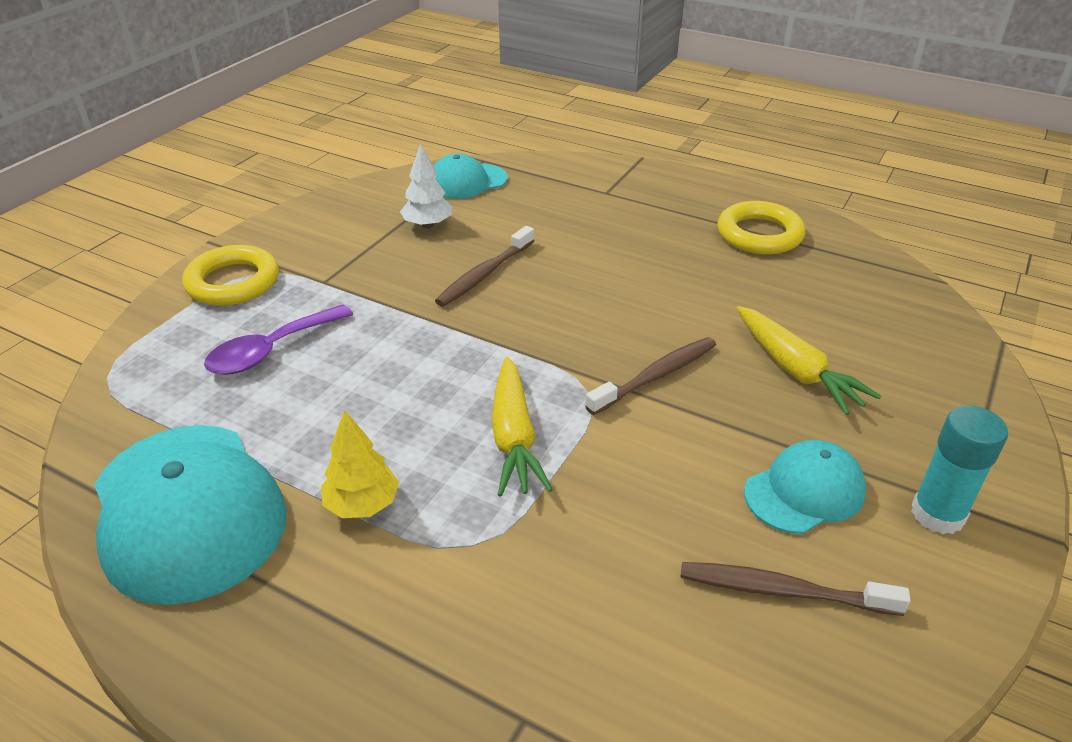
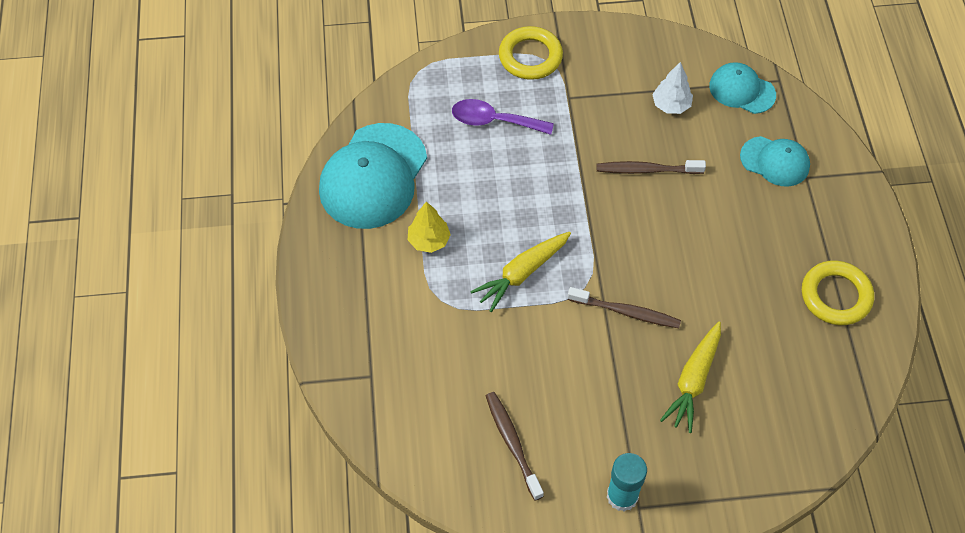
camera: 55 degrees right, 20 degrees up
(804, 491) = (589, 426): turquoise cap -> turquoise cap (775, 161)

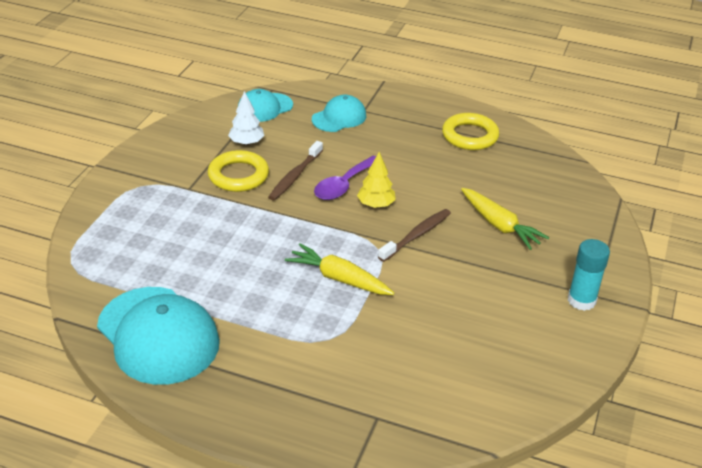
camera: 65 degrees left, 20 degrees down
(429, 241) = (260, 323): yellow tree -> yellow tree (376, 205)
(494, 121) = (171, 237): purple spoon -> purple spoon (344, 185)
(512, 443) = (501, 346): brown toothbrush -> none
(522, 274) = (339, 279): yellow carrot -> yellow carrot turned 135 degrees clockwise
(530, 57) = (127, 193): yellow ring -> yellow ring (238, 175)

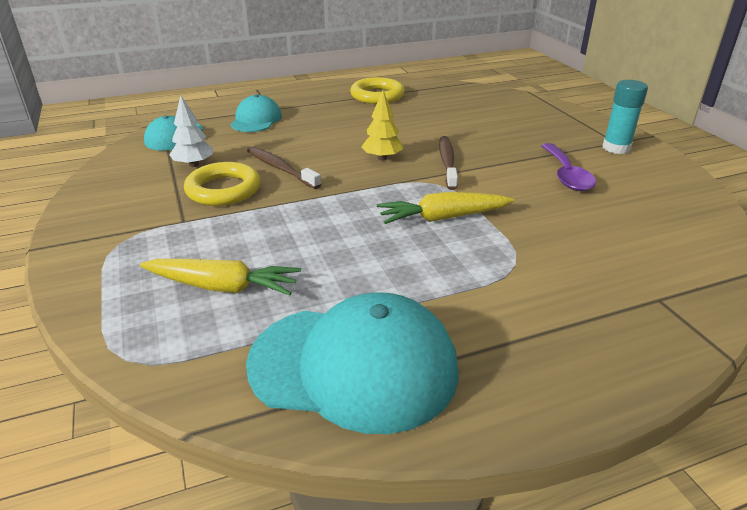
camera: 40 degrees left, 5 degrees down
(295, 176) = (280, 168): brown toothbrush -> brown toothbrush turned 150 degrees clockwise
(344, 185) = (334, 157): purple spoon -> purple spoon (566, 175)
(499, 225) = (490, 132): yellow carrot -> yellow carrot (223, 287)

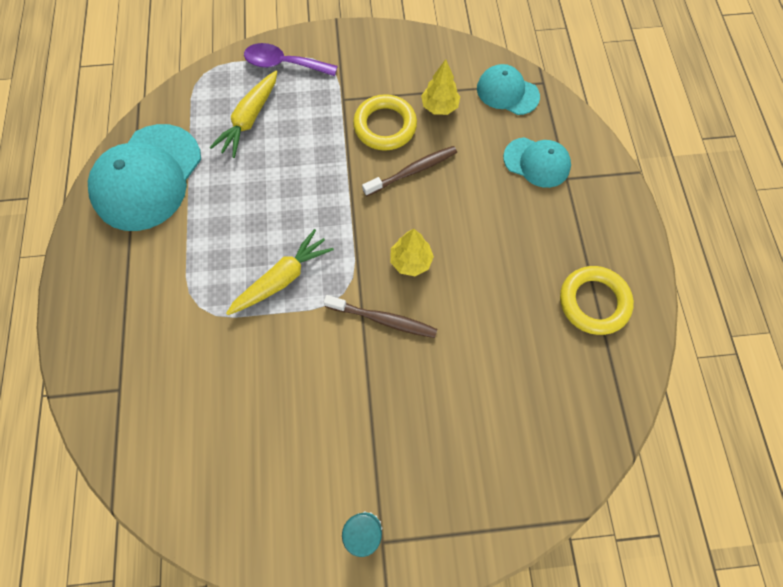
camera: 105 degrees right, 35 degrees up
(194, 165) = (439, 107): white tree -> yellow tree
(442, 218) = (282, 278): yellow carrot -> yellow carrot turned 45 degrees clockwise
(566, 175) = (320, 428): purple spoon -> purple spoon (284, 64)

